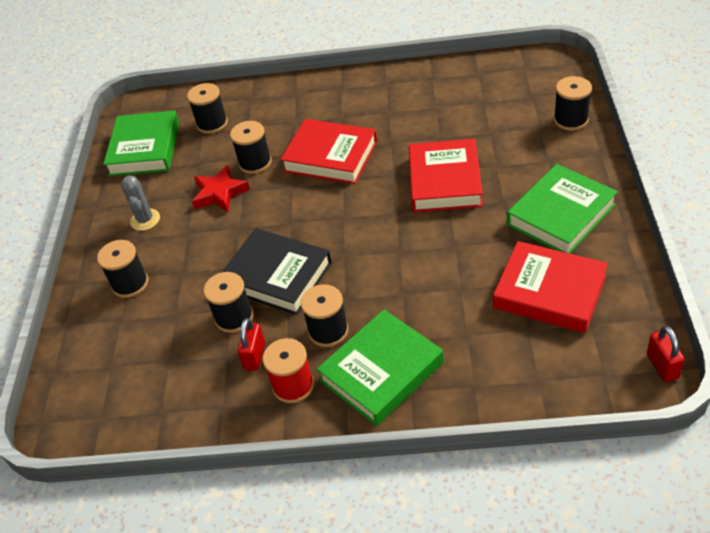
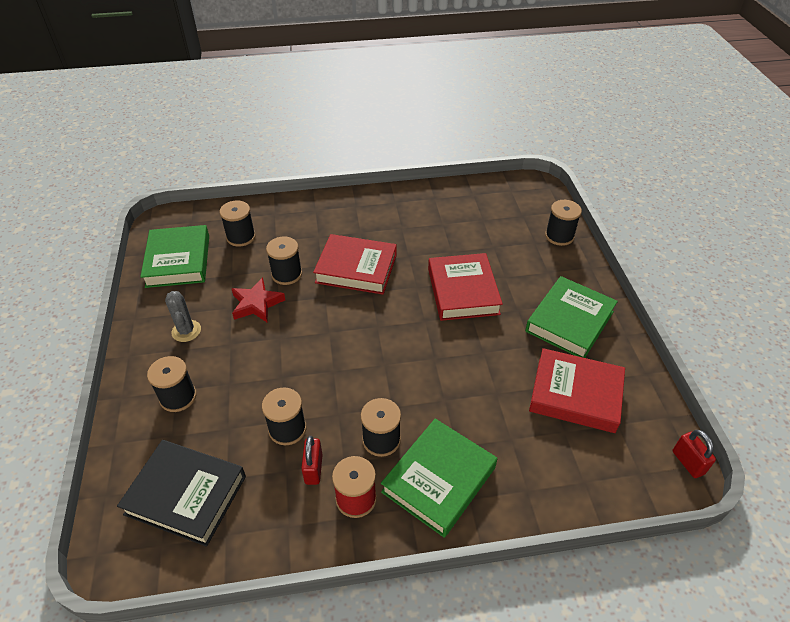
camera: 15 degrees left, 0 degrees up
(277, 276) = (323, 385): black book -> black book (186, 495)

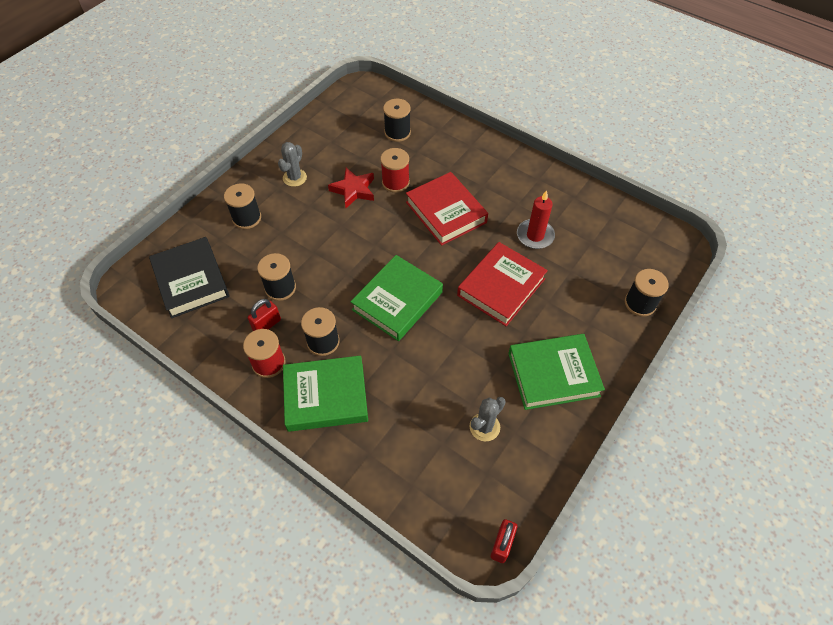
camera: 45 degrees right, 10 degrees up
(178, 261) = (341, 123): green book -> green book (397, 301)
(287, 274) = (395, 182): black spool -> red spool
(441, 240) = (535, 236): none -> red candle
(575, 394) = (484, 427): red book -> grey cactus

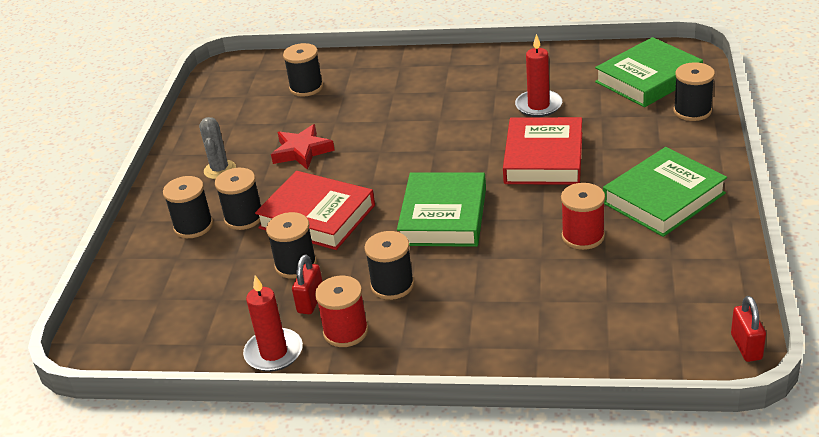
camera: 25 degrees left, 20 degrees down
(191, 281) = (176, 307): black book -> none
(217, 353) = (274, 353): none -> red candle
(279, 228) = (244, 218): none -> black spool
(326, 396) = (441, 326): green book -> green book (648, 79)
(395, 182) = (344, 126): red spool -> red spool (583, 236)
(446, 212) = (425, 127): red book -> red book (317, 216)
(484, 427) = (637, 268): grey cactus -> none

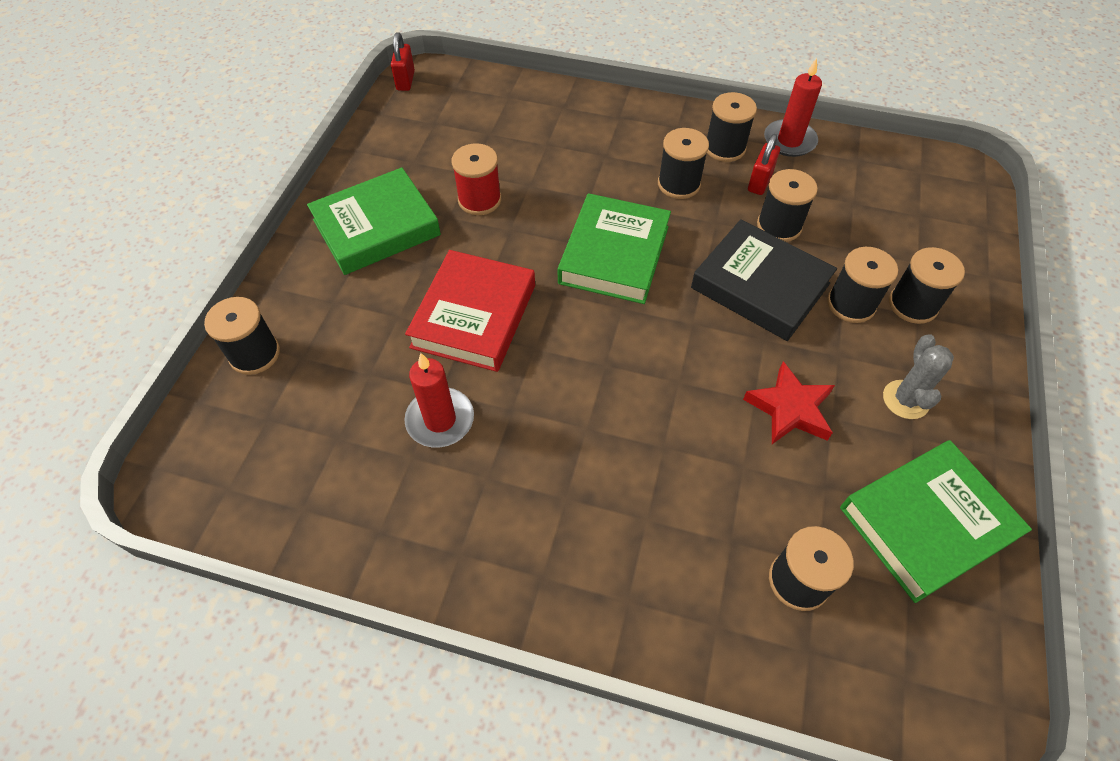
camera: 175 degrees left, 20 degrees up
(317, 216) = (760, 286): red book -> black book
(345, 331) = (725, 148): red spool -> black spool
(648, 79) = (262, 439): green book -> green book (926, 523)

